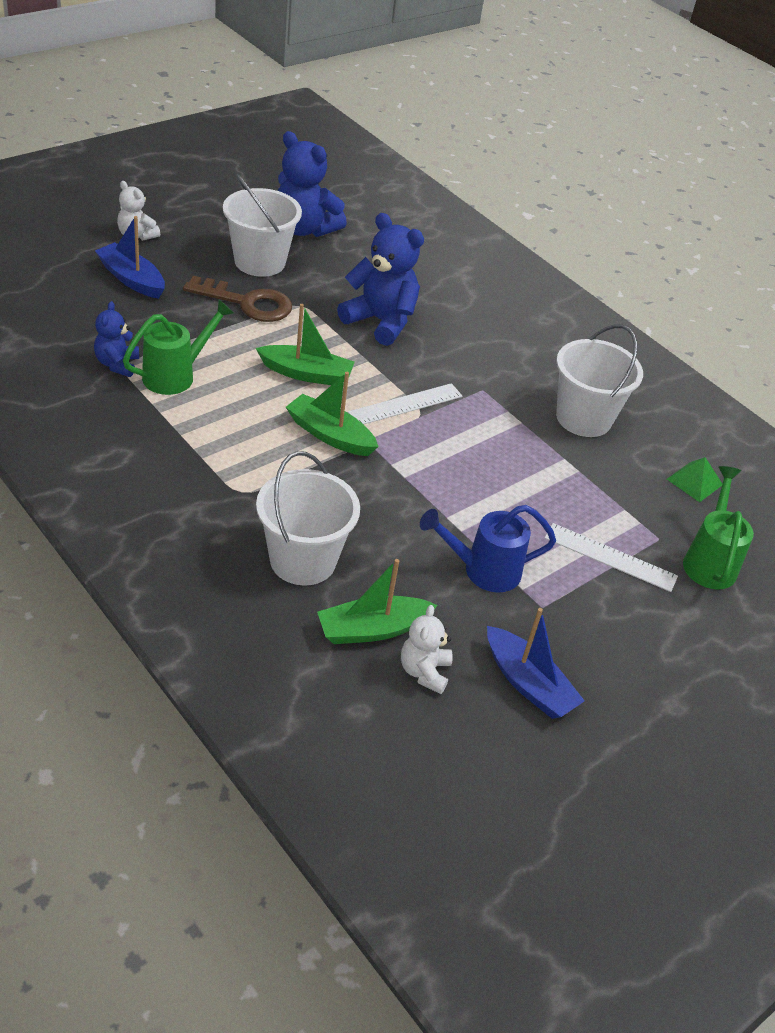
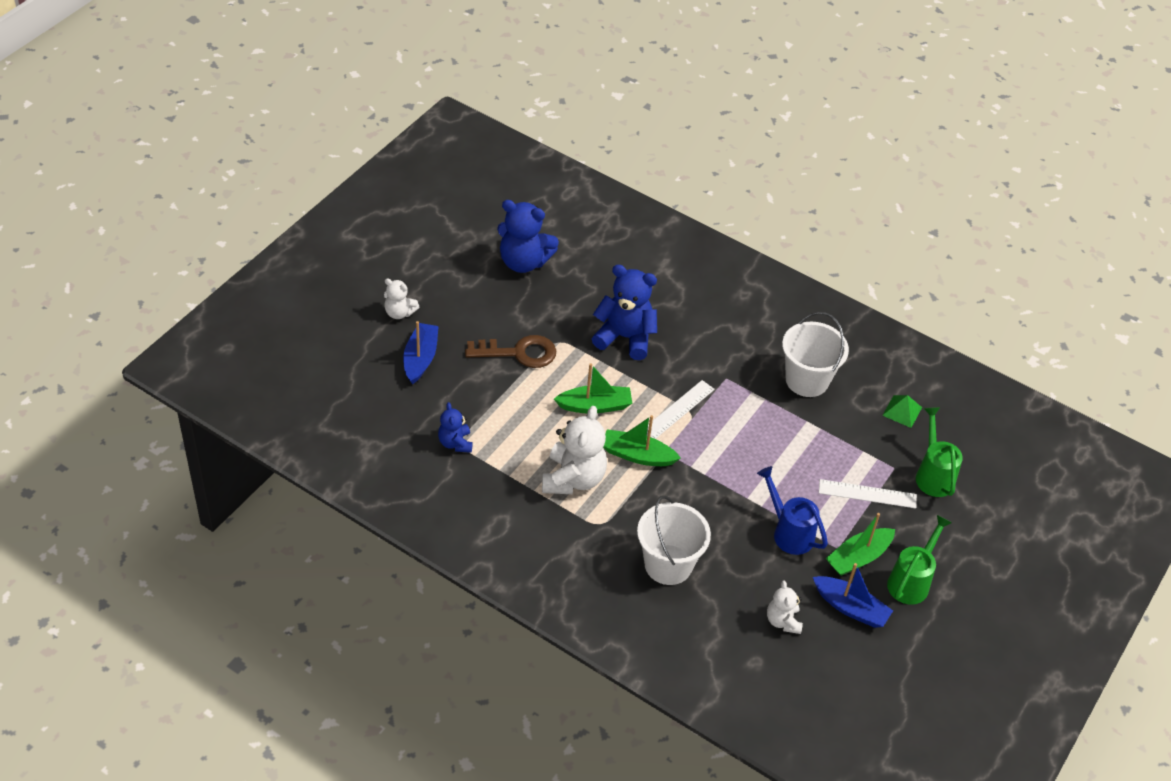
camera: 15 degrees left, 5 degrees up
(131, 279) = (420, 358): blue boat -> blue boat turned 75 degrees clockwise
(175, 375) = (502, 439): green watering can -> green watering can (911, 581)
(236, 436) = (573, 479): none -> white teddy bear
(260, 262) = (507, 308): white bucket -> none
(372, 629) = (737, 602): green boat -> green boat (858, 558)
(484, 570) = (789, 532): blue watering can -> blue watering can turned 75 degrees clockwise

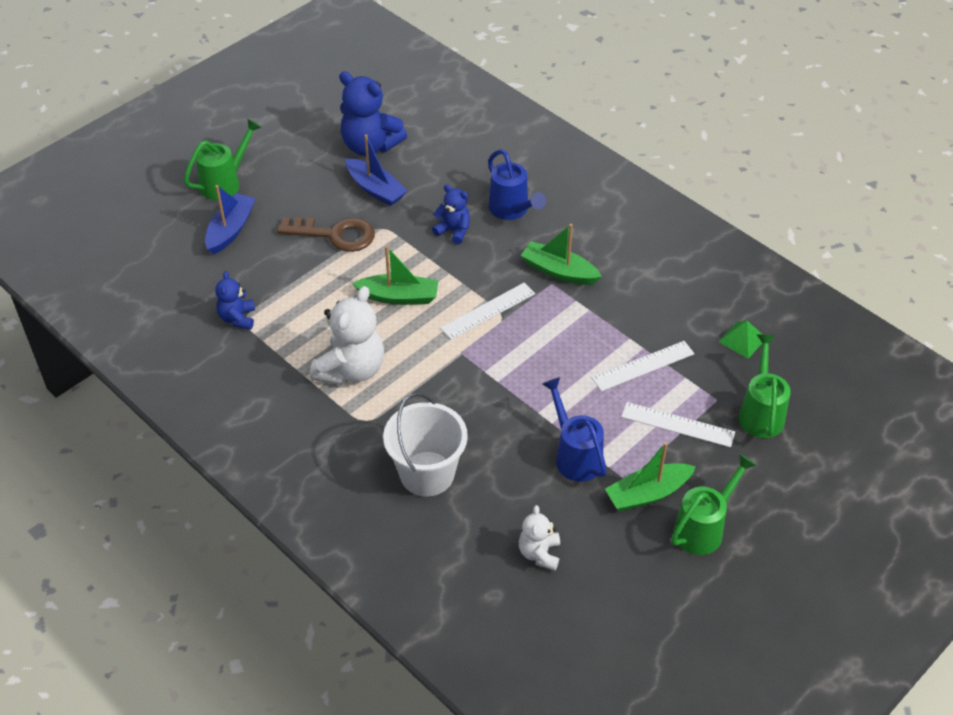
camera: 15 degrees right, 0 degrees up
(399, 313) = (225, 183): white teddy bear -> green watering can
(625, 337) = (453, 231): blue teddy bear -> blue teddy bear, size x0.55
(637, 455) = (429, 353): green boat -> green boat (559, 271)
(671, 312) = (511, 210): none -> blue watering can
(807, 380) = (642, 295): white bucket -> none
(825, 445) = (643, 366): none -> white ruler
(850, 608) = (623, 549): blue boat -> blue boat (375, 189)

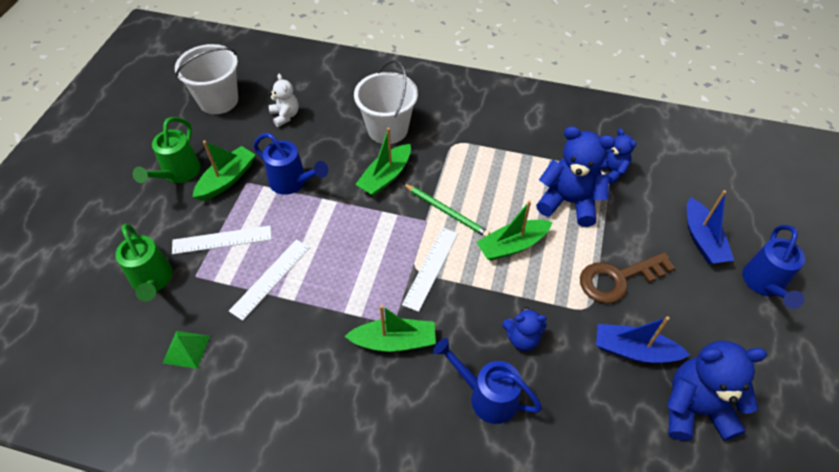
camera: 150 degrees right, 5 degrees up
(225, 183) = (764, 284): green watering can -> blue watering can
(310, 309) = (569, 202): none -> blue teddy bear
(351, 369) = (495, 171): white teddy bear -> none
(434, 352) = (446, 212): none -> green pencil
(469, 416) = (385, 177): none -> green boat
(617, 623) = (218, 100): none -> white bucket

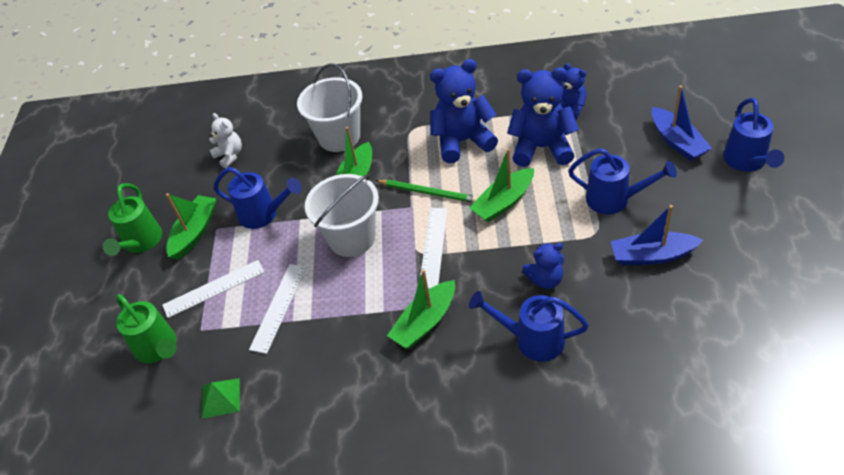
camera: 10 degrees left, 5 degrees down
(218, 100) = (153, 162): white bucket -> white bucket (352, 238)
(394, 341) = (425, 322): green boat -> green boat turned 150 degrees clockwise
(618, 279) = (614, 199): brown key -> blue watering can
(694, 408) = (725, 286): blue teddy bear -> blue teddy bear (462, 141)

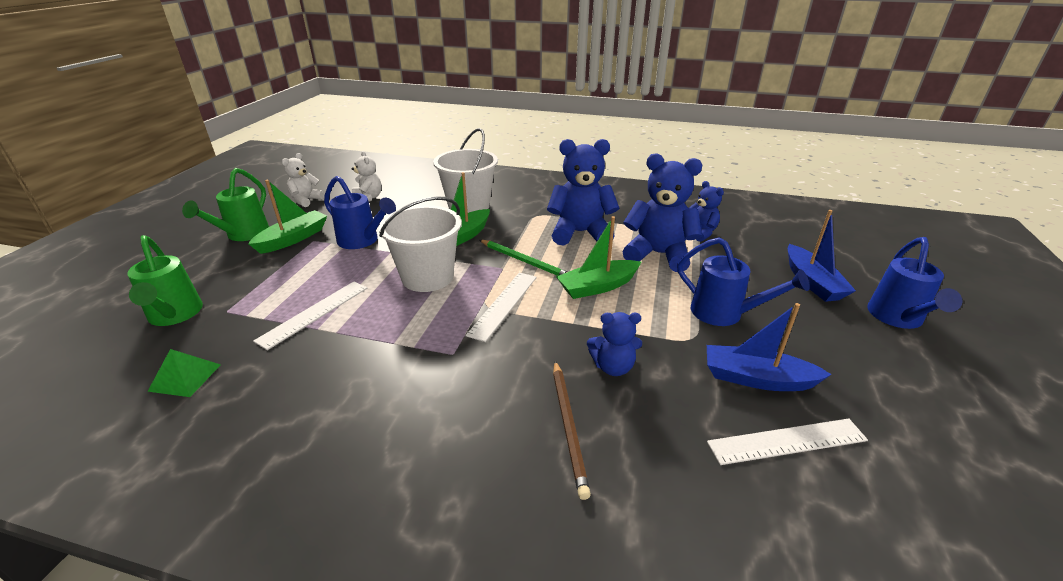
camera: 10 degrees right, 15 degrees down
(167, 178) = (306, 200): none -> white teddy bear
(214, 288) = (270, 282): white ruler -> white ruler (787, 441)
(425, 322) = (451, 370): green boat -> none
(532, 340) = (568, 427): blue watering can -> brown pencil

